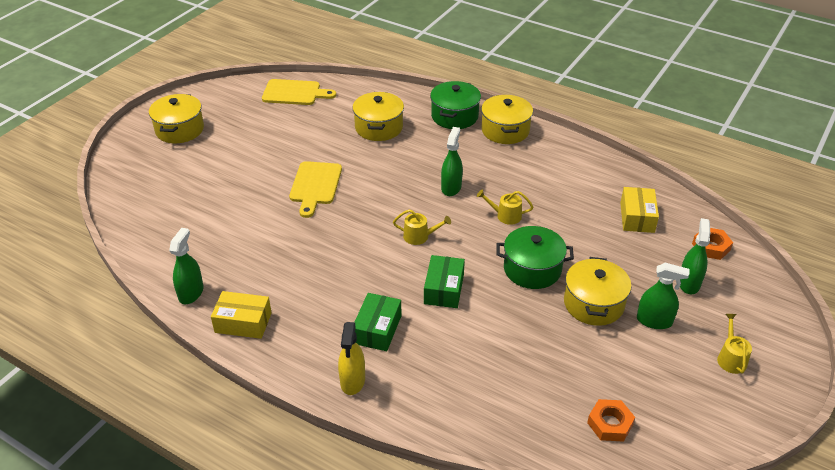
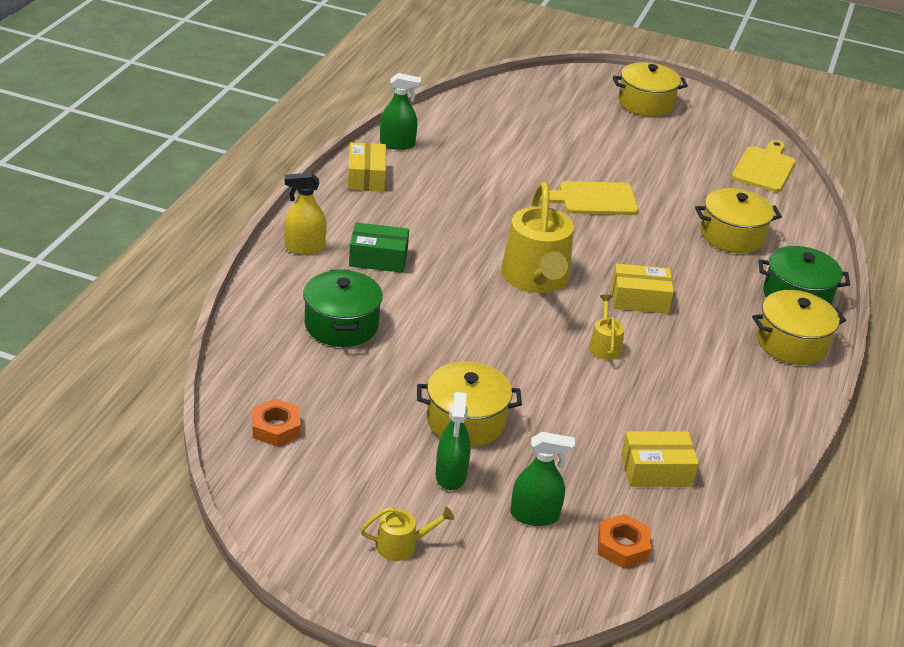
camera: 75 degrees right, 5 degrees down
(294, 93) = (764, 168): yellow cutting board -> yellow cutting board turned 150 degrees counterclockwise
(419, 236) = (536, 278): yellow watering can -> yellow watering can, size x2.22
(444, 289) = (453, 300): green box -> none
(451, 187) = (639, 299): green spray bottle -> yellow box
(532, 269) = (511, 369): green pot -> green pot (341, 325)

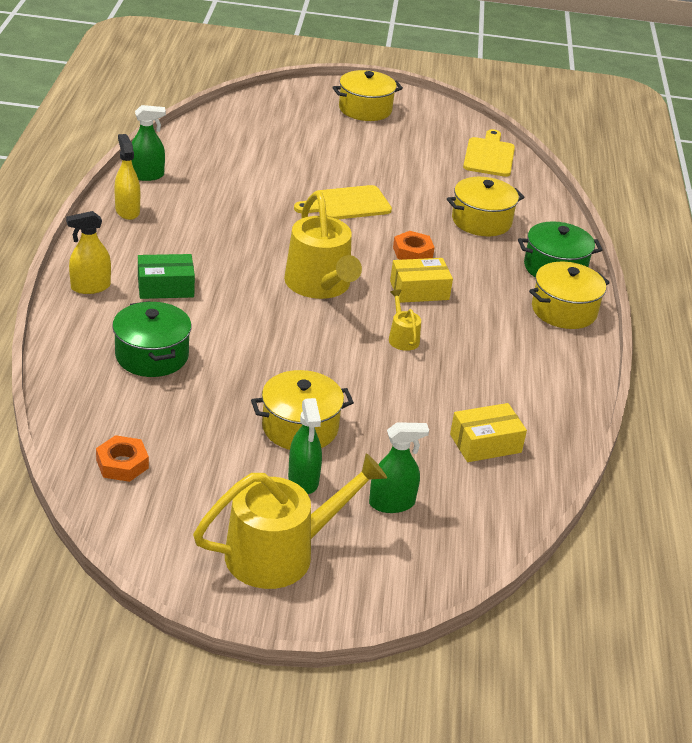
camera: 15 degrees left, 0 degrees up
(366, 177) = (127, 211): yellow box -> yellow spray bottle
(401, 545) = (280, 553): yellow watering can -> yellow watering can, size x2.22
(622, 546) = (479, 517): orange nut -> orange nut (412, 252)

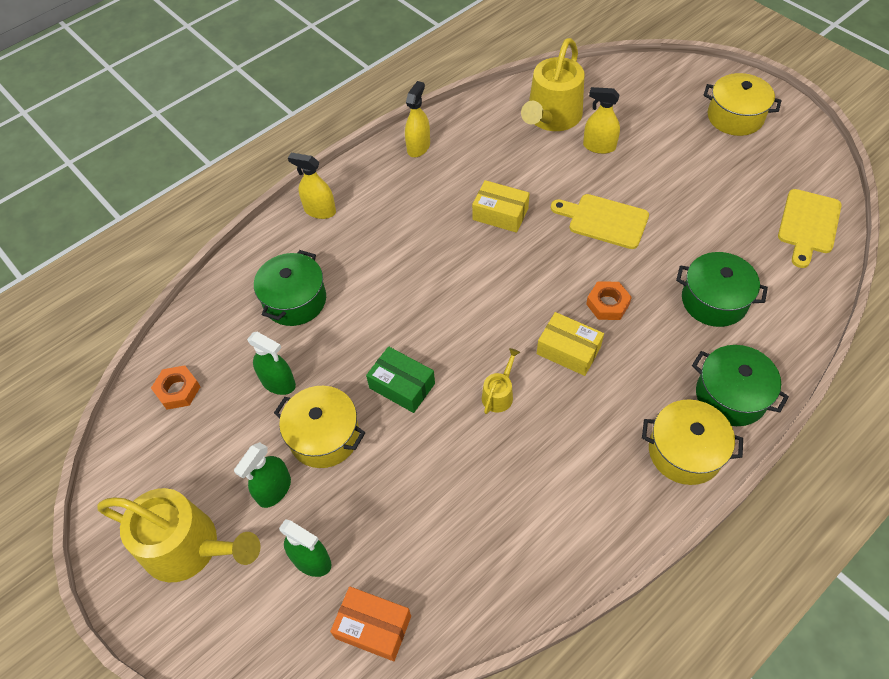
camera: 50 degrees right, 20 degrees up
(146, 175) = (468, 116): green spray bottle -> green spray bottle (278, 383)
(165, 287) = (370, 238): green box -> green box (402, 386)
(285, 160) = (599, 146): none -> yellow spray bottle
(320, 285) = (489, 298): yellow watering can -> yellow watering can (552, 117)
(481, 221) = (714, 300): yellow pot -> green pot
(485, 443) = (449, 553): yellow box -> yellow box (500, 214)
(487, 512) = (373, 627): none -> orange box
(489, 156) = (808, 225): yellow cutting board -> yellow cutting board turned 150 degrees clockwise

